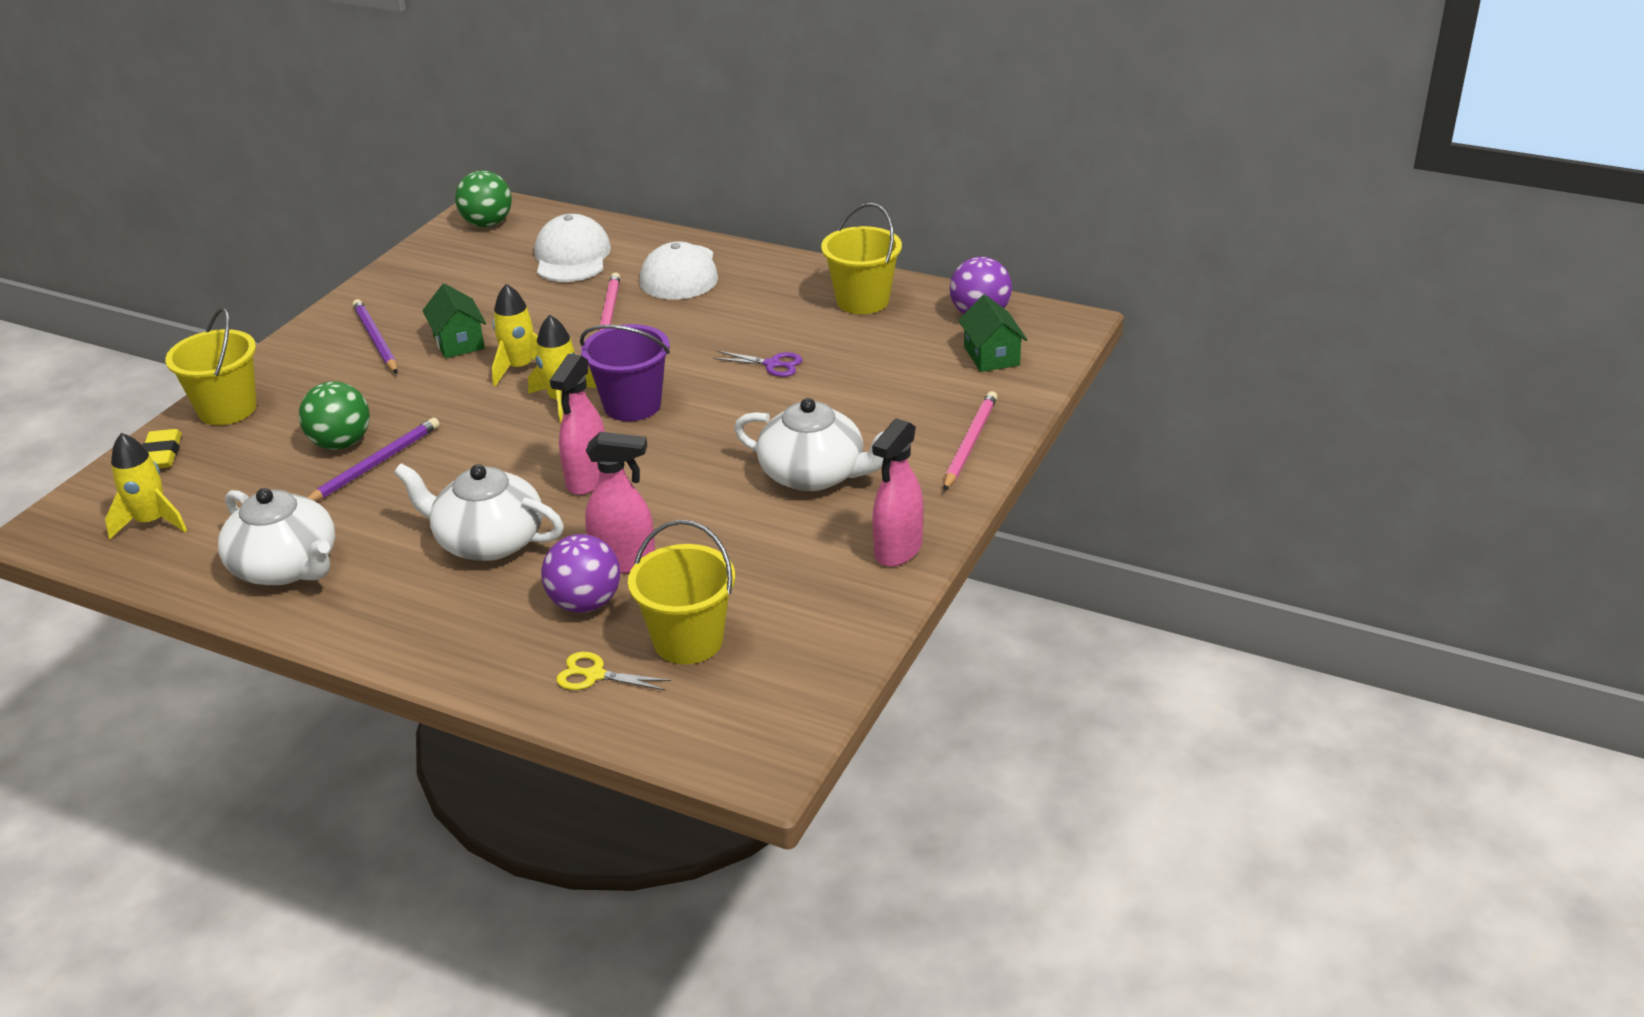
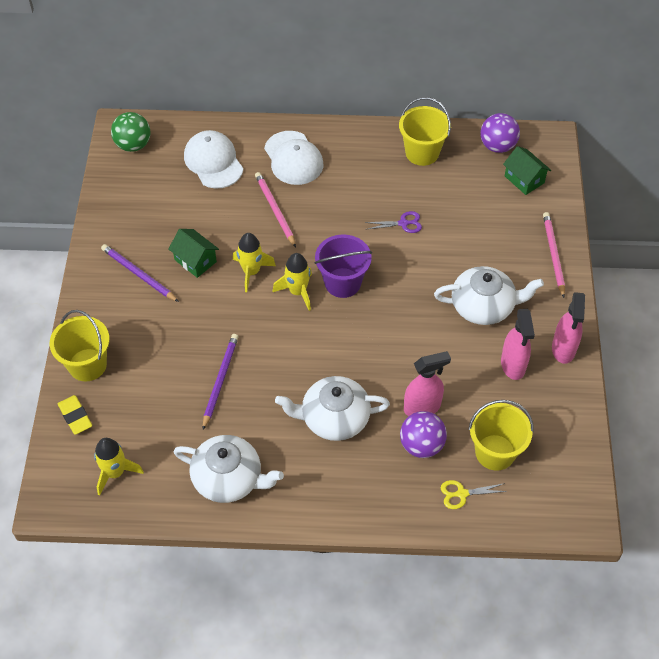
camera: 25 degrees left, 20 degrees up
(341, 443) = (185, 370): green ball -> none
(587, 480) = (358, 352): pink spray bottle -> pink spray bottle (513, 365)

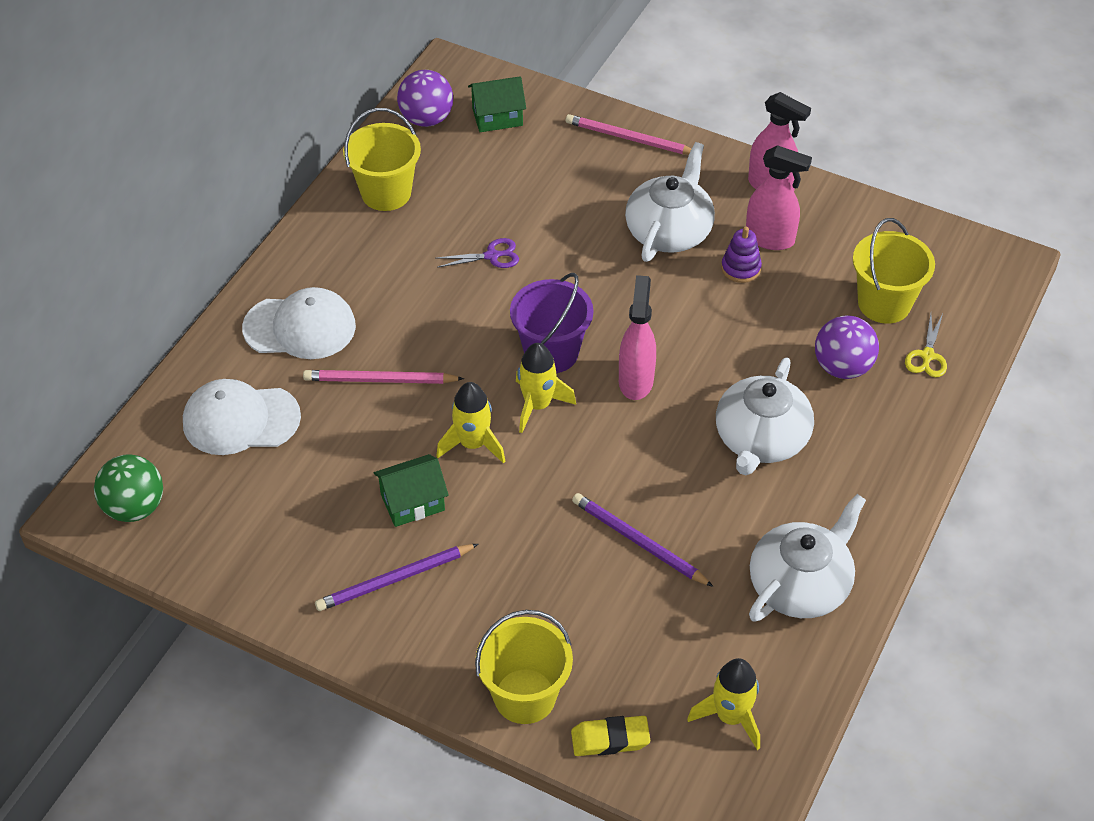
camera: 65 degrees left, 5 degrees down
(403, 223) = (492, 256): purple scissors -> purple scissors turned 60 degrees clockwise
(422, 407) = (788, 346): pink spray bottle -> pink spray bottle (636, 380)
(475, 357) = (741, 268): none -> purple stacking toy

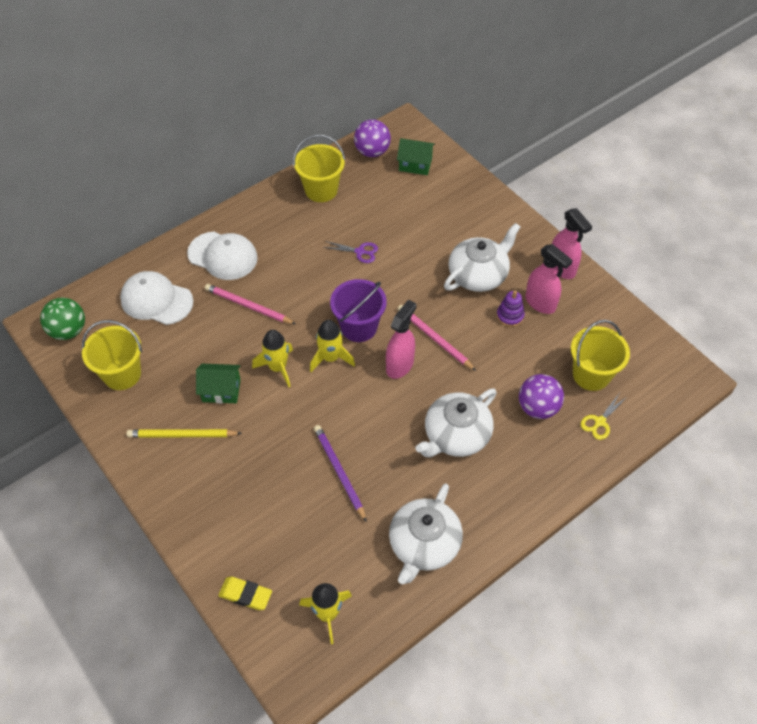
camera: 25 degrees right, 5 degrees up
(395, 579) = (182, 435): purple pencil -> yellow pencil
(525, 696) = (212, 543): yellow bucket -> yellow bucket (122, 374)
(629, 139) = (488, 206): pink pencil -> pink pencil (434, 338)
(800, 584) = (424, 544): white teapot -> white teapot turned 135 degrees clockwise

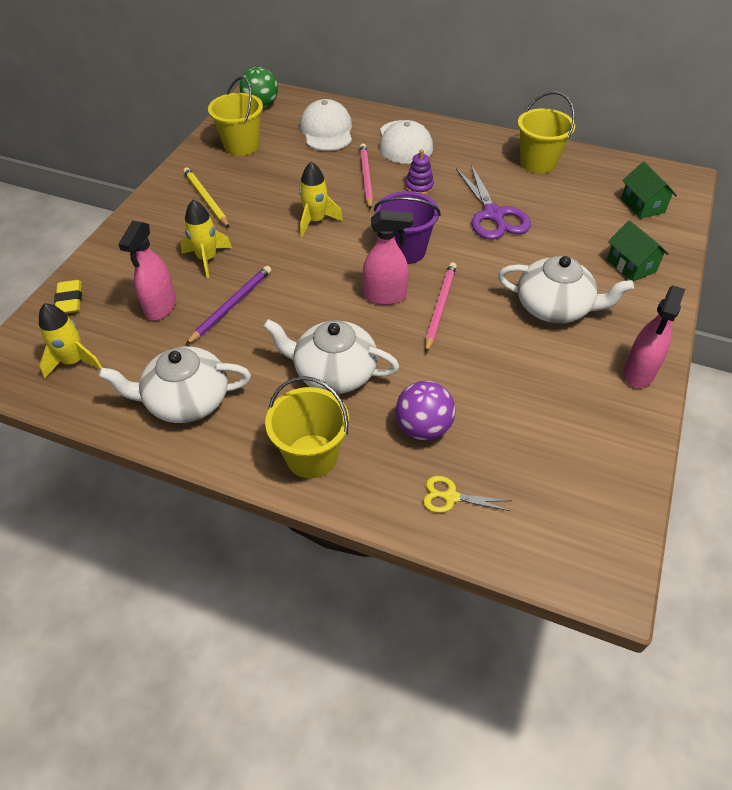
camera: 60 degrees right, 5 degrees down
(221, 390) = (266, 200): green house -> green house (631, 265)
(331, 358) = (354, 247): yellow rocket -> yellow rocket (207, 259)
(360, 252) = (493, 215): purple scissors -> purple scissors, size x1.95
(372, 152) = (622, 173): purple ball -> none
(510, 316) = (525, 354): purple stacking toy -> purple stacking toy (419, 187)
(540, 303) = (569, 373): pink spray bottle -> pink spray bottle (161, 307)
(591, 375) = (512, 461): yellow bucket -> yellow bucket (311, 456)

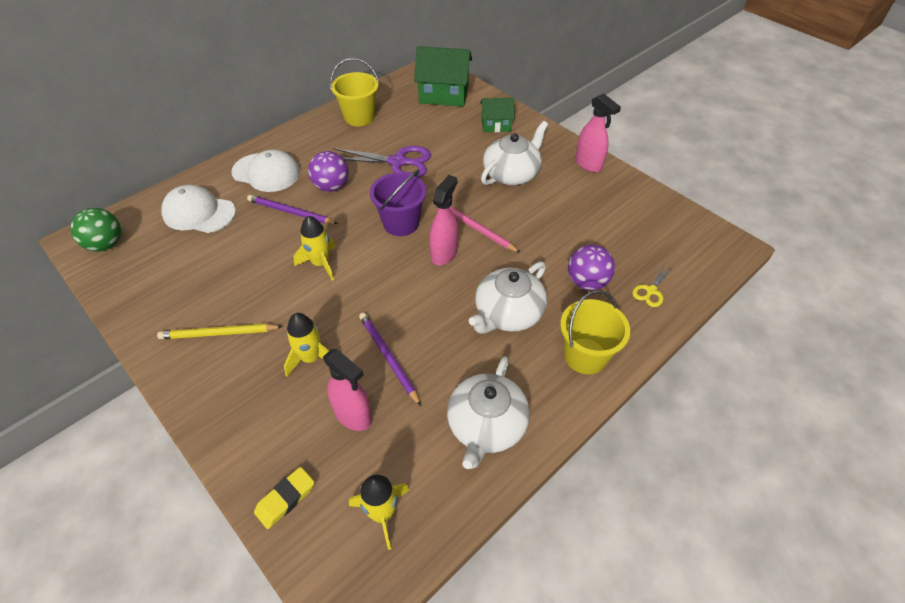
camera: 65 degrees left, 0 degrees up
(70, 300) = (285, 499): yellow eraser -> yellow eraser turned 60 degrees counterclockwise
(241, 145) = (158, 280): yellow bucket -> none
(366, 177) = (291, 212): pink pencil -> purple pencil
(419, 187) = (331, 186): purple stacking toy -> purple ball
(642, 205) = (444, 94): green house -> green house, size x1.70

